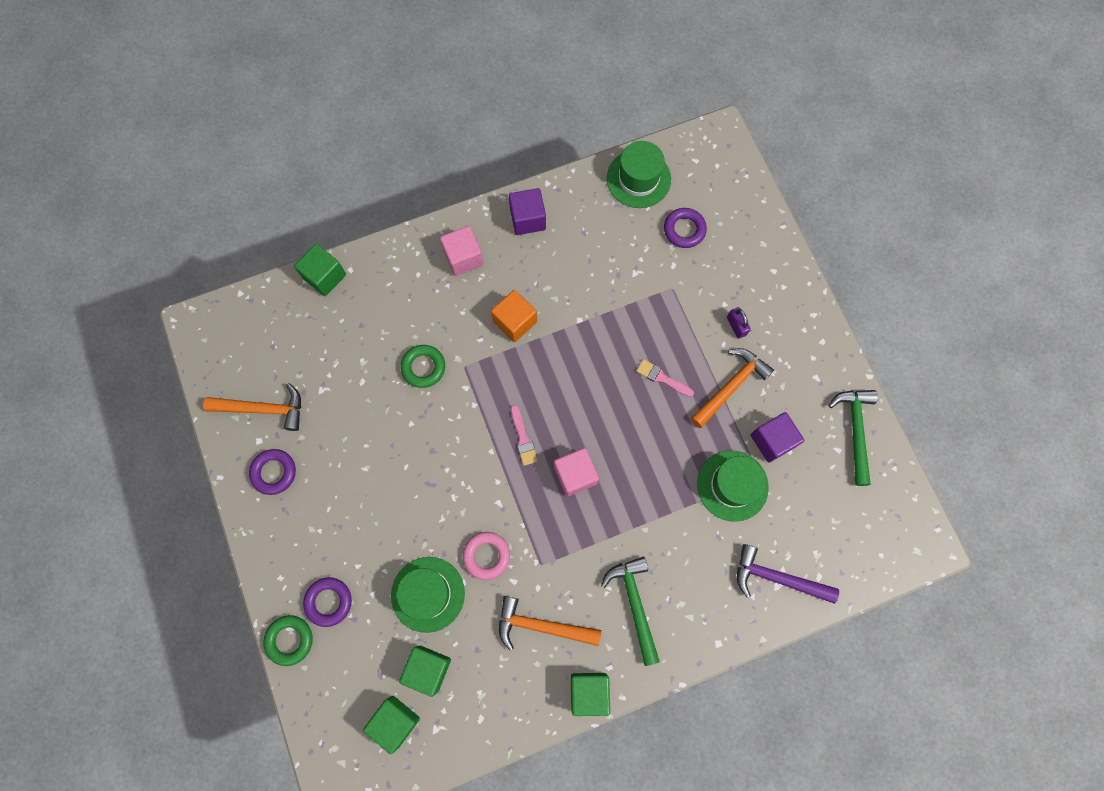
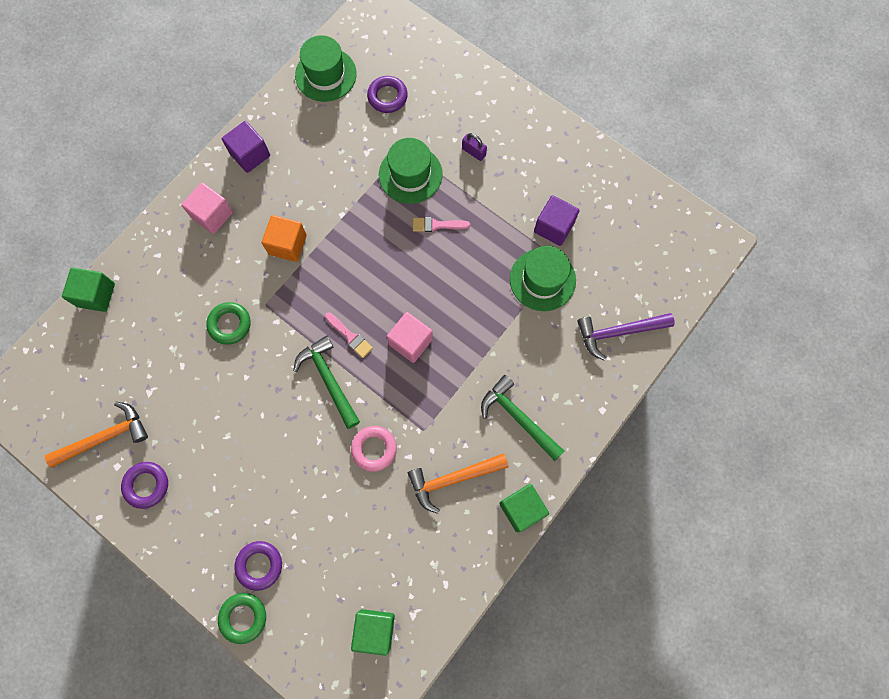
camera: 30 degrees left, 0 degrees up
(428, 594) = (342, 509): green hat -> green hat (410, 174)
(428, 669) = (378, 570): green cube -> none
(730, 386) = (496, 202): orange hammer -> none
(855, 431) = (613, 184): green hammer -> green hammer (329, 380)

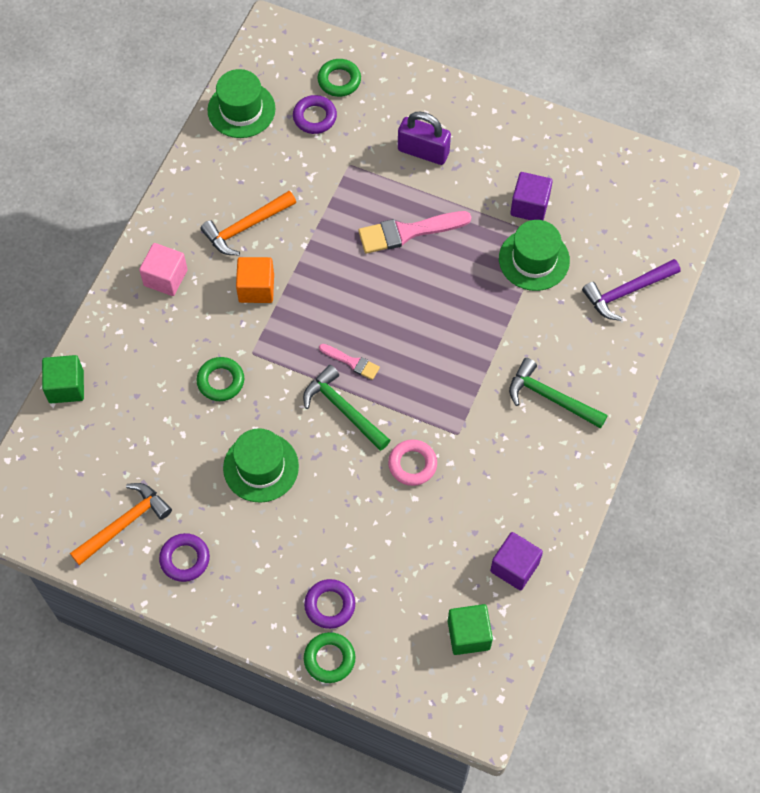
camera: 15 degrees left, 10 degrees down
(250, 154) = (186, 208): purple cube -> purple cube (514, 567)
(410, 174) = (364, 189): green hat -> green hat (261, 467)
(410, 342) = (417, 352): pink cube -> none
(419, 67) = (339, 80): none -> green ring
(437, 225) = (408, 232): pink brush -> pink brush, size x1.82
(453, 479) = (502, 472): orange hammer -> orange hammer (246, 227)
(473, 152) = (423, 151): purple padlock -> purple padlock, size x1.88
(521, 509) = (581, 483): green cube -> none

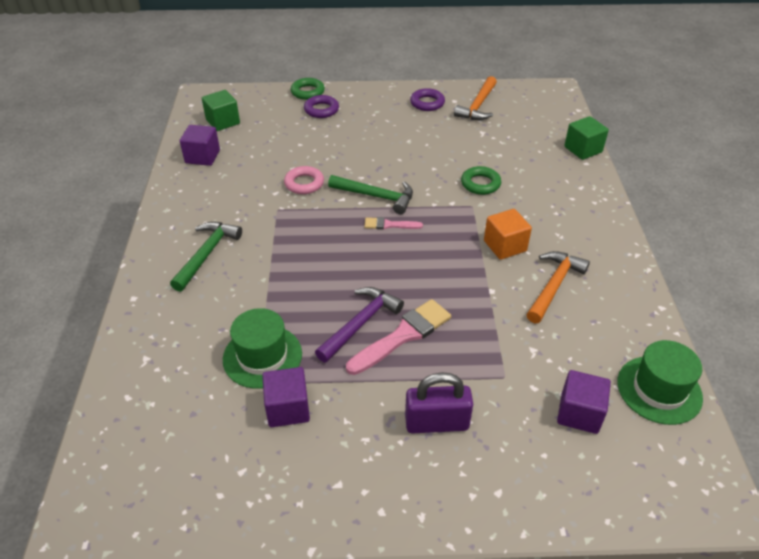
camera: 155 degrees right, 20 degrees down
(165, 278) = (582, 228): pink cube -> none
(261, 467) = (413, 152): green hat -> none
(314, 117) = (579, 413): purple ring -> purple cube
(339, 80) = (588, 470): green ring -> none
(551, 398) = (206, 254): green hammer -> green hammer turned 75 degrees counterclockwise
(627, 291) = (153, 361): purple hammer -> purple hammer (360, 324)

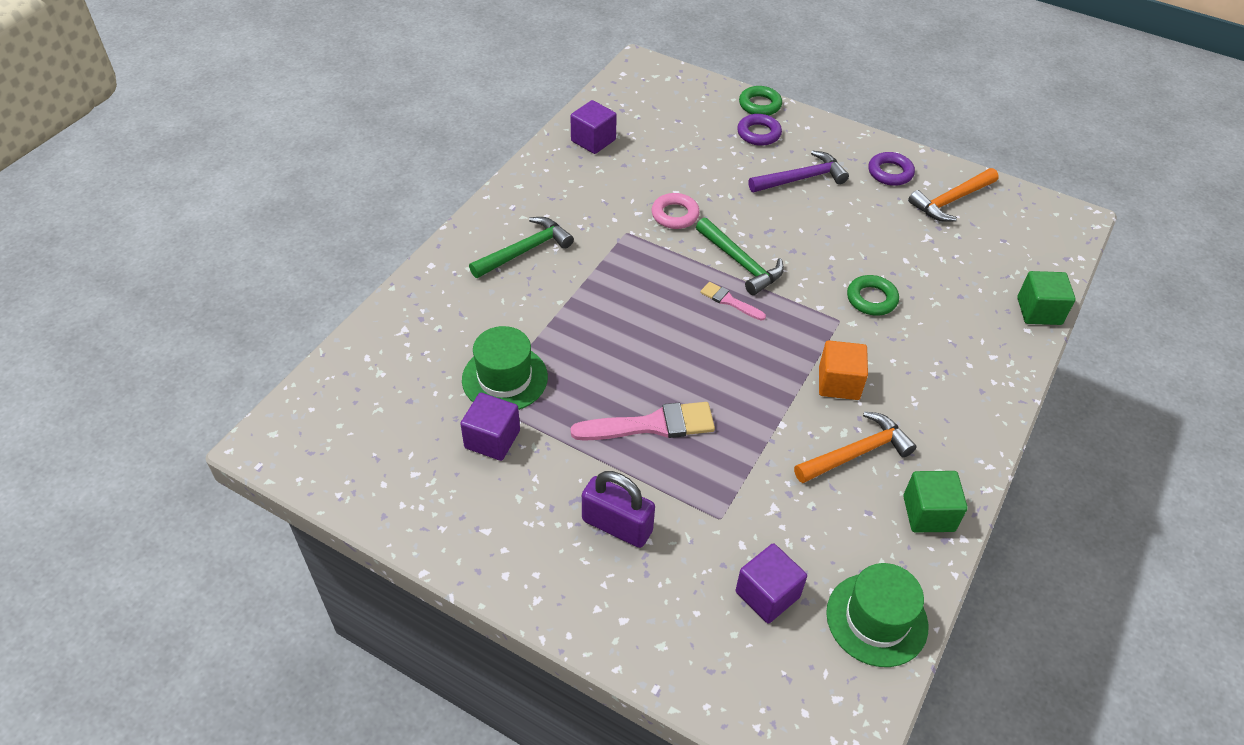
camera: 30 degrees right, 5 degrees up
(223, 122) = (642, 107): green cube -> green cube (928, 513)
(360, 324) = (619, 392): purple hammer -> purple hammer (801, 179)

